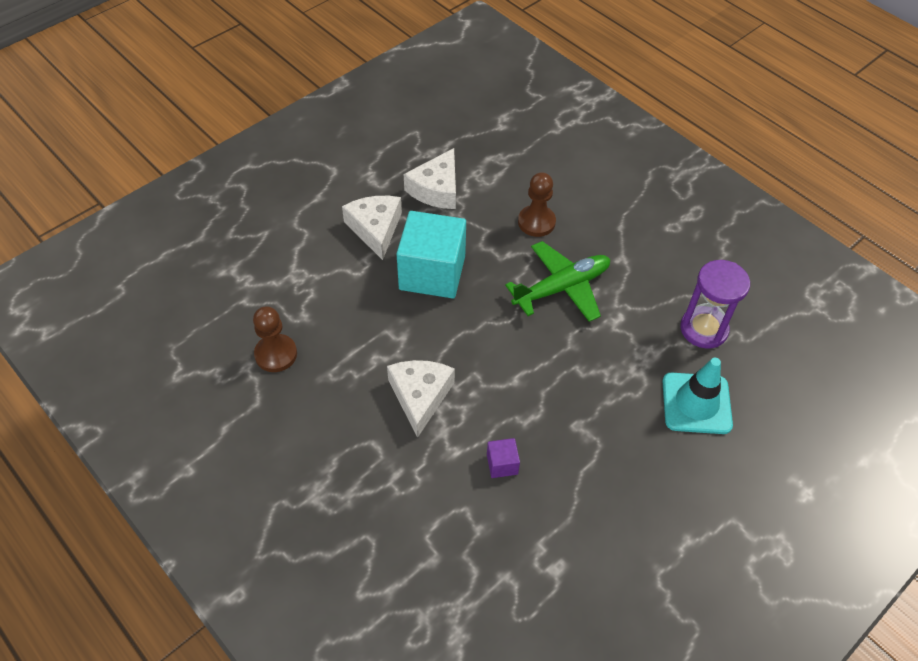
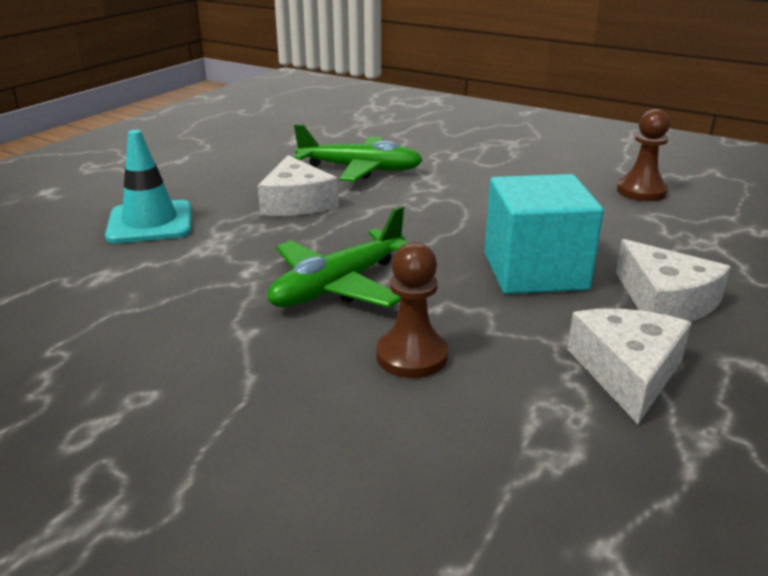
camera: 165 degrees right, 25 degrees down
(420, 396) = (466, 189): white cheese -> white cheese (296, 202)
(502, 464) = (360, 169): purple cube -> green plane
(704, 329) = (121, 278): purple hourglass -> none

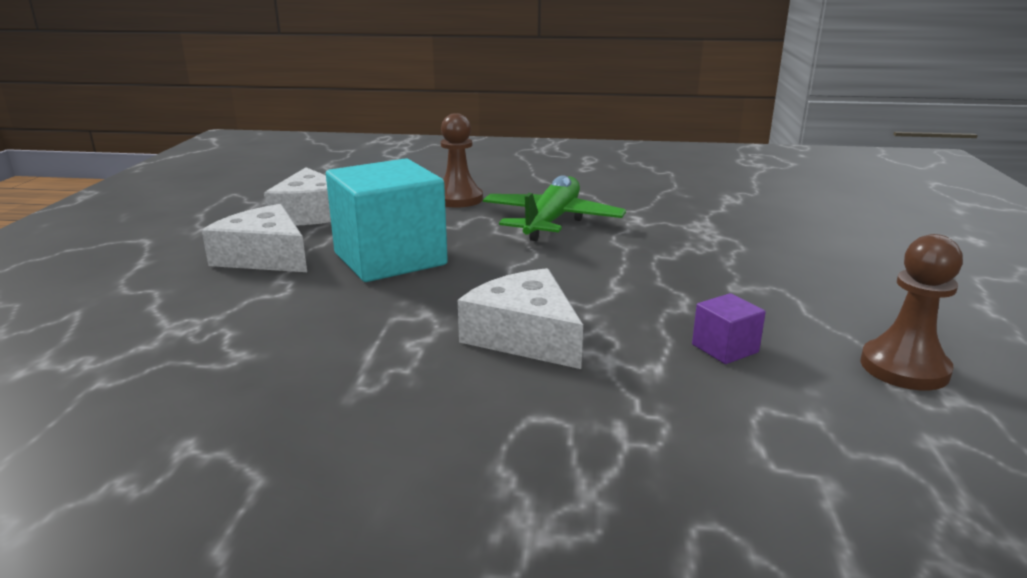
camera: 155 degrees right, 5 degrees down
(150, 223) = (796, 232): turquoise traffic cone -> none
(296, 202) = (711, 278): white cheese -> white cheese (525, 336)
(360, 169) = (725, 348): green plane -> purple cube
(641, 191) = (232, 408): brown pawn -> brown pawn (904, 368)

